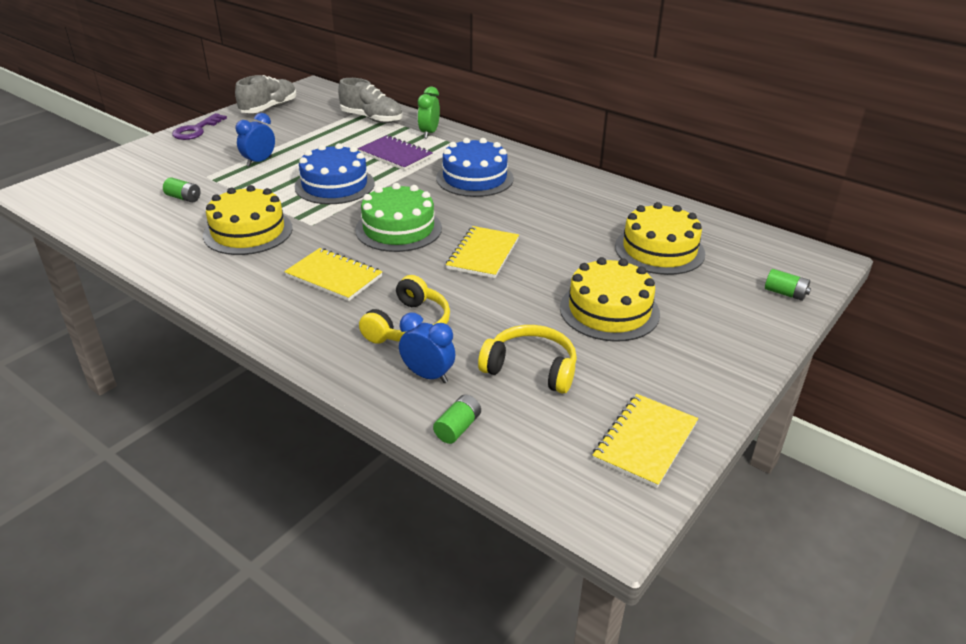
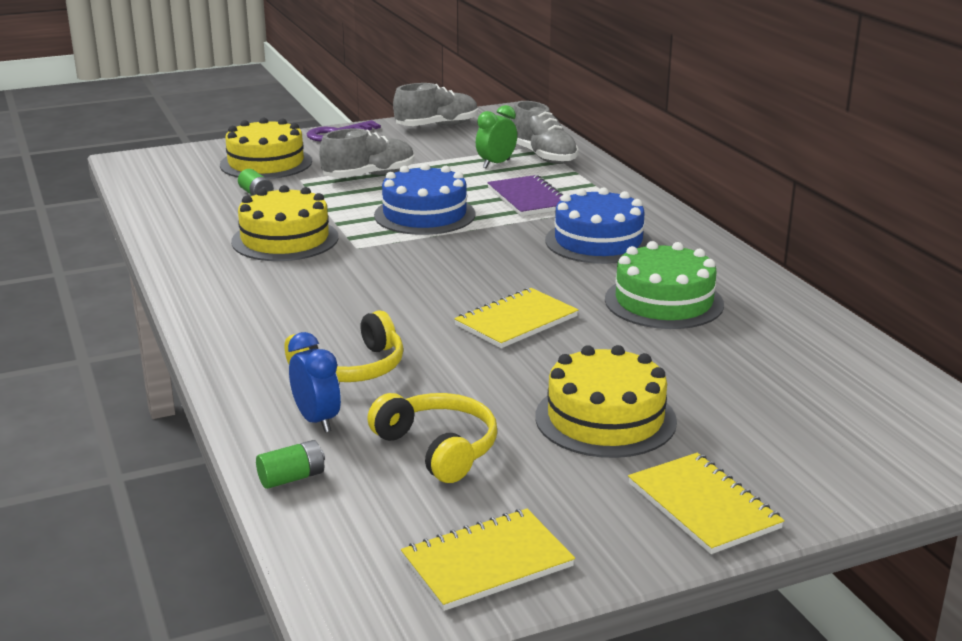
camera: 30 degrees right, 10 degrees down
(259, 161) = (369, 176): blue clock -> grey shoe
(334, 276) = (325, 302): yellow notebook -> yellow notebook (703, 506)
(398, 229) = (447, 273): green cake -> green cake (664, 302)
(429, 133) = (596, 184): green clock -> green clock (496, 164)
(659, 250) = (755, 373): yellow cake -> yellow cake (266, 163)
(785, 293) = (884, 468): green battery -> none

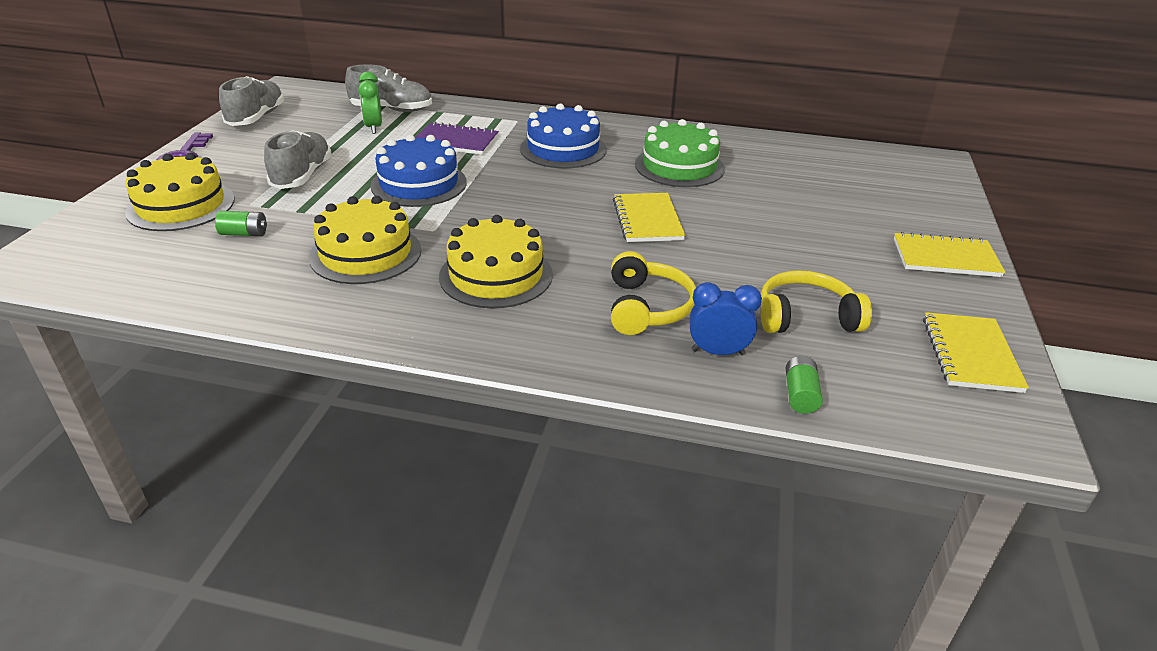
camera: 55 degrees left, 10 degrees up
(605, 419) = (816, 244): yellow cake -> yellow cake (496, 275)

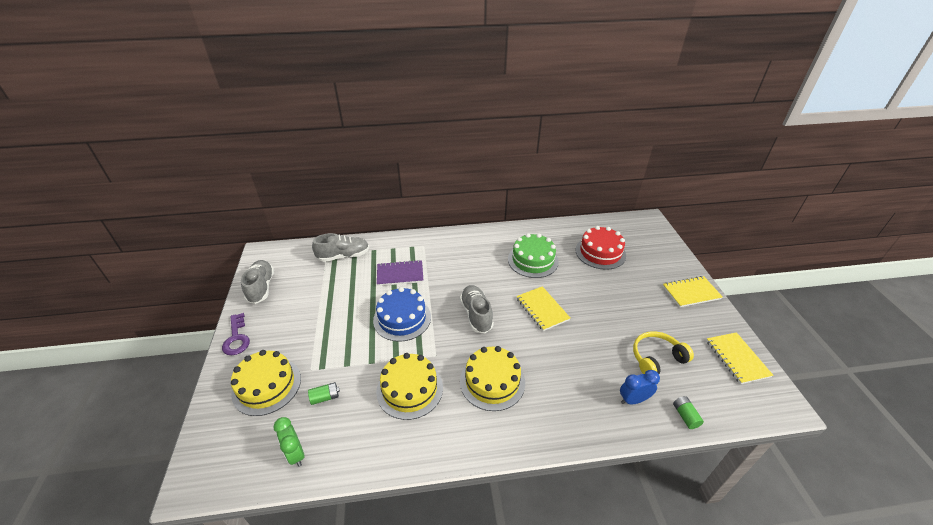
camera: 20 degrees left, 5 degrees up
(302, 176) = (327, 333): grey shoe -> grey shoe (476, 314)
(374, 127) = (343, 275): green clock -> green clock (295, 454)
(563, 149) = (464, 263): blue cake -> none
(647, 307) = (582, 379): yellow headphones -> none
(808, 180) = (600, 252): none -> red cake

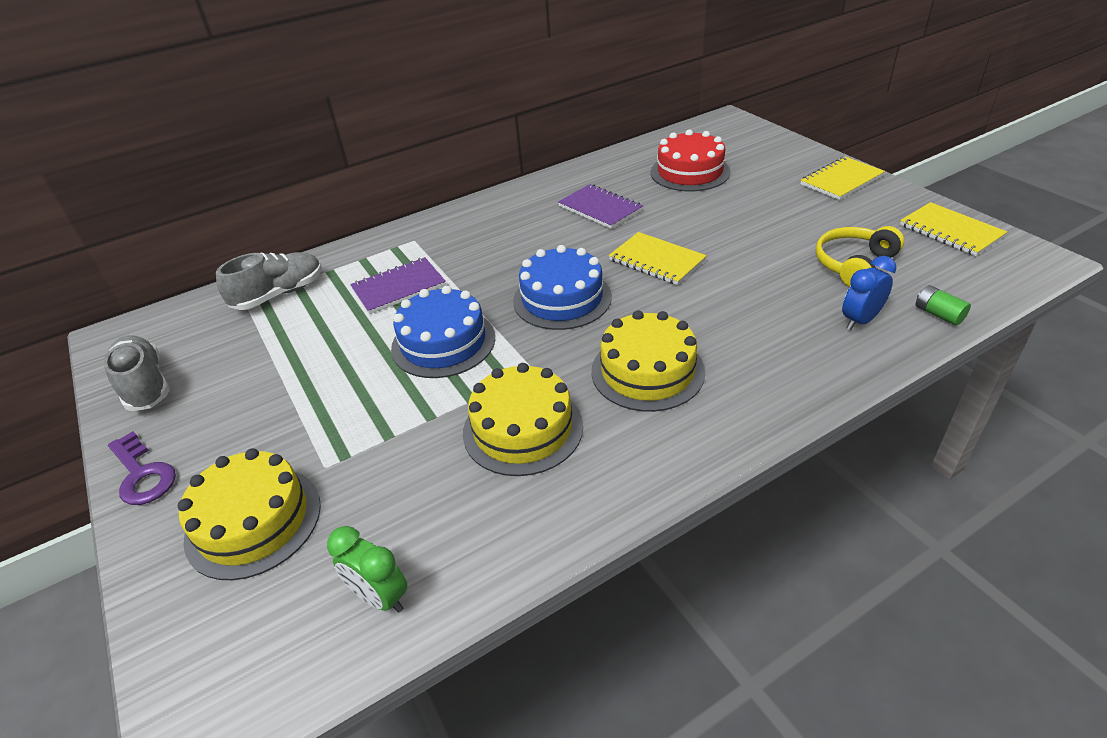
camera: 20 degrees left, 0 degrees up
(325, 397) = (380, 495): green battery -> none
(476, 314) = (562, 298): grey shoe -> blue cake
(533, 260) = (600, 208): green cake -> purple notebook

